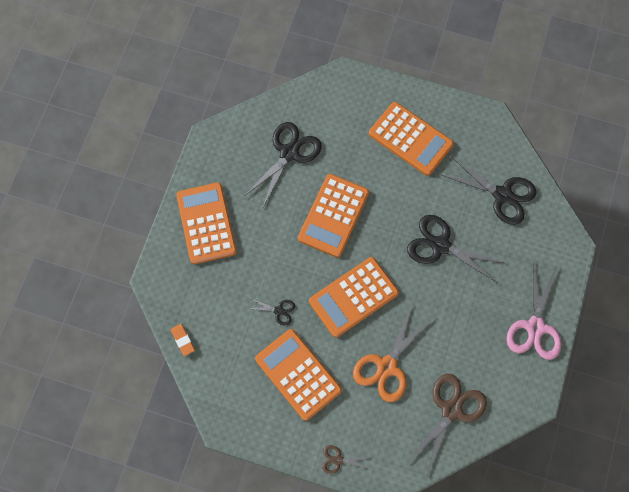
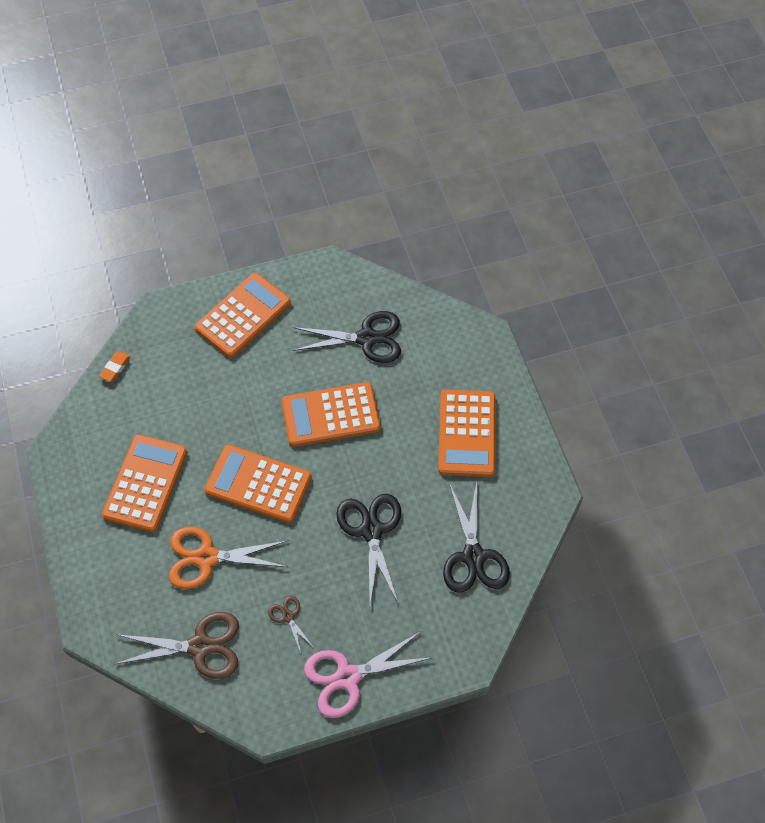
camera: 55 degrees right, 10 degrees down
(279, 311) = (198, 428): black scissors -> none
(338, 460) = (81, 570): brown scissors -> brown scissors (288, 616)

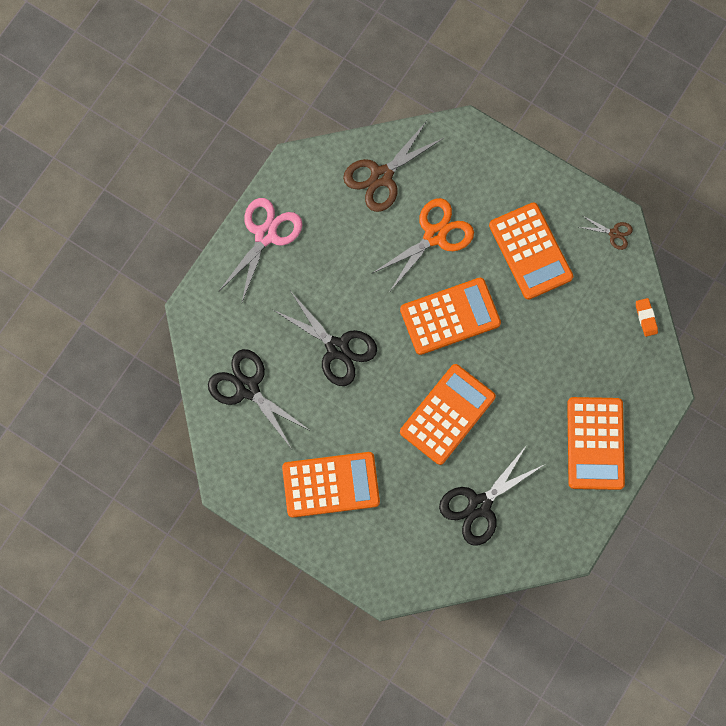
camera: 140 degrees right, 15 degrees up
(288, 616) = (341, 242): brown scissors -> brown scissors (614, 233)
(467, 433) = (331, 485): orange calculator -> orange calculator turned 120 degrees clockwise

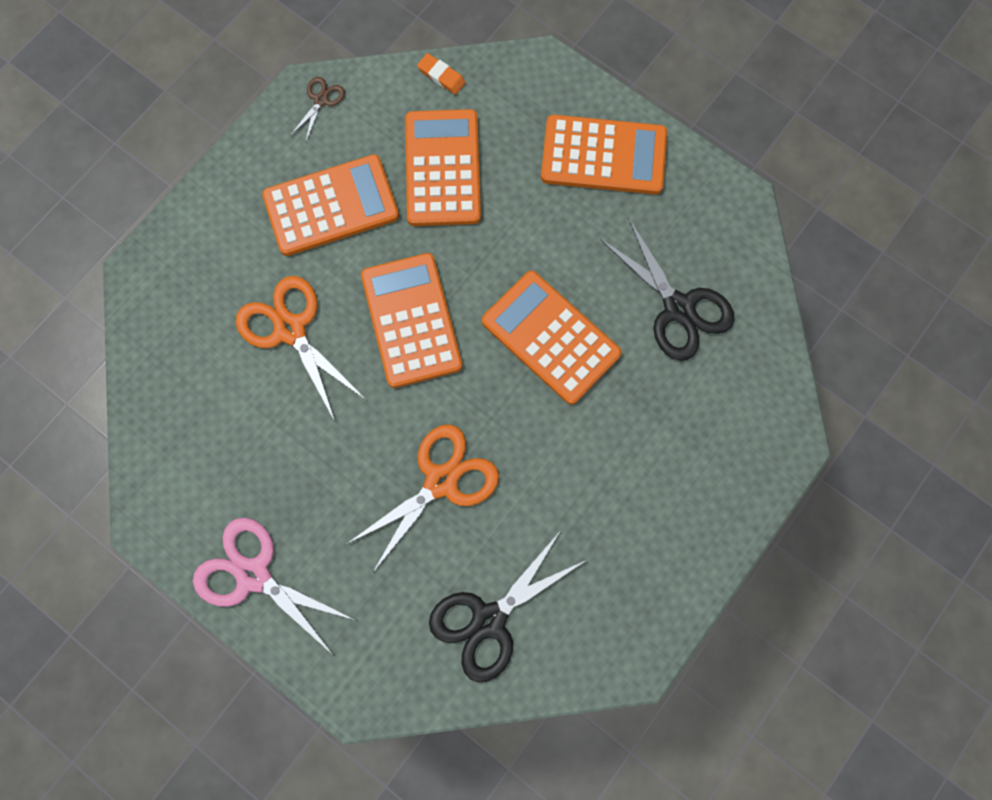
camera: 85 degrees left, 0 degrees up
(331, 485) = (640, 507): orange calculator -> orange calculator (443, 168)
(337, 348) = (442, 481): black scissors -> orange scissors
(381, 176) = (189, 396): brown scissors -> none
(646, 318) = (441, 76): orange eraser -> orange eraser turned 45 degrees clockwise

